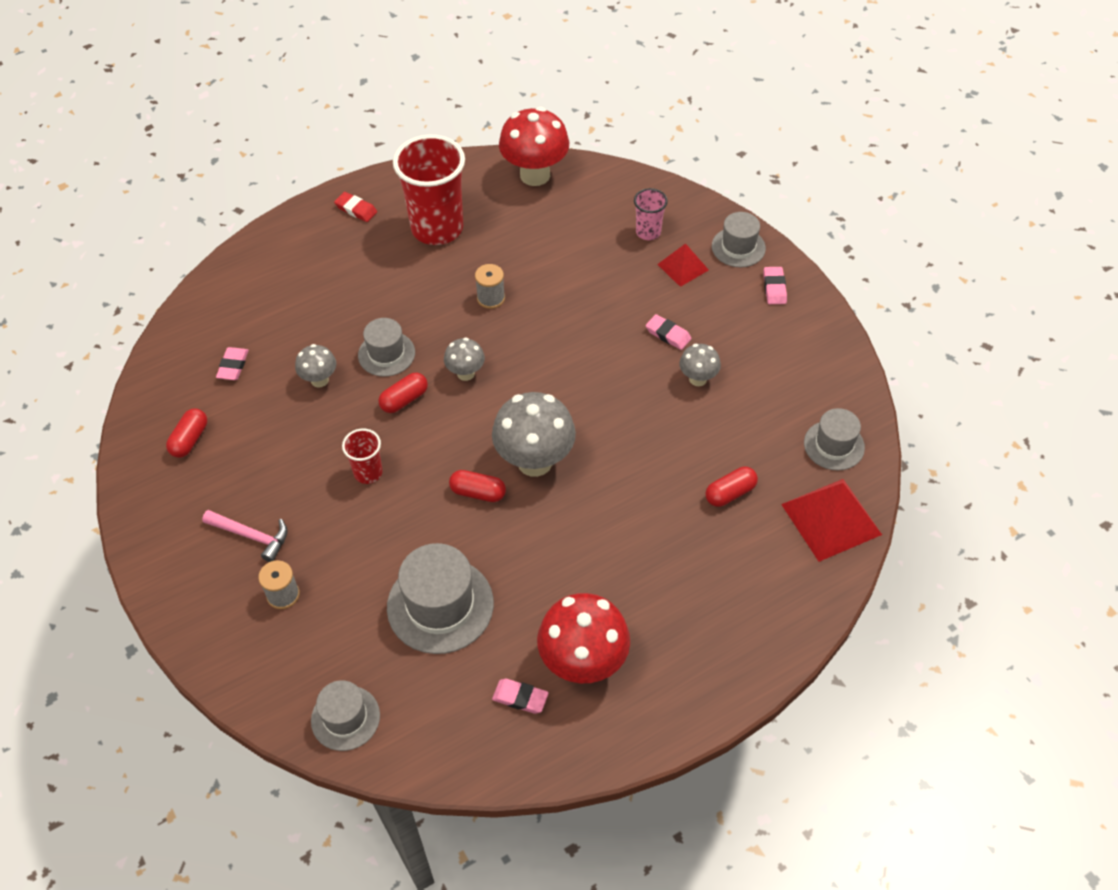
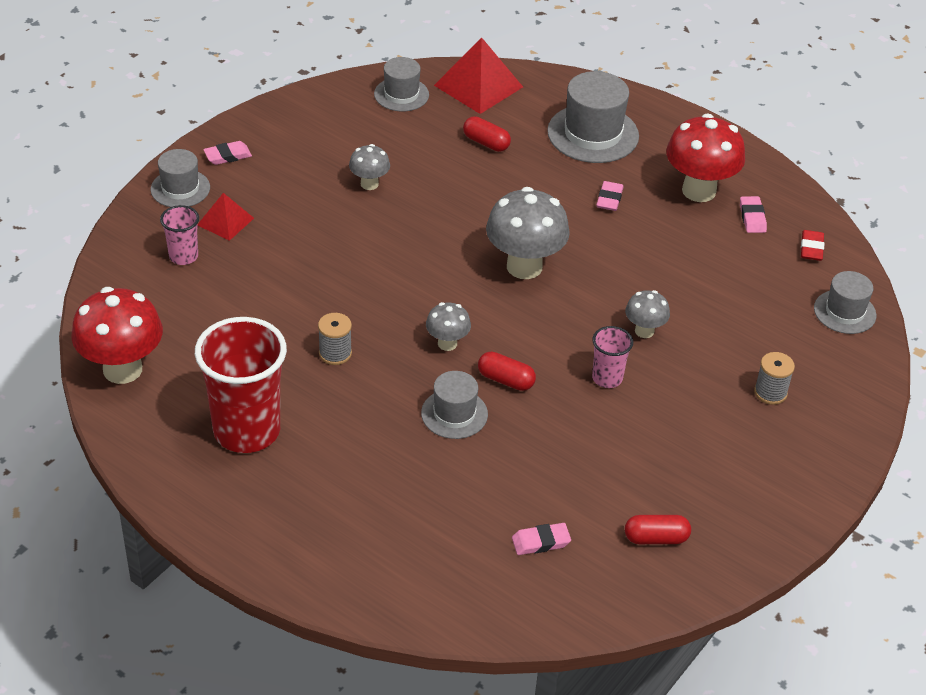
camera: 115 degrees left, 10 degrees down
(252, 536) = (729, 439): pink hammer -> none
(319, 380) = (518, 457): grey mushroom -> grey mushroom (644, 331)
(356, 209) = (244, 519): red eraser -> red eraser (811, 248)
(368, 472) = (607, 378): red cup -> pink cup
(440, 605) = (707, 286): grey hat -> grey hat (593, 134)
(478, 492) = (581, 295): red capsule -> none
(668, 334) = (323, 213): pink eraser -> pink eraser (609, 199)

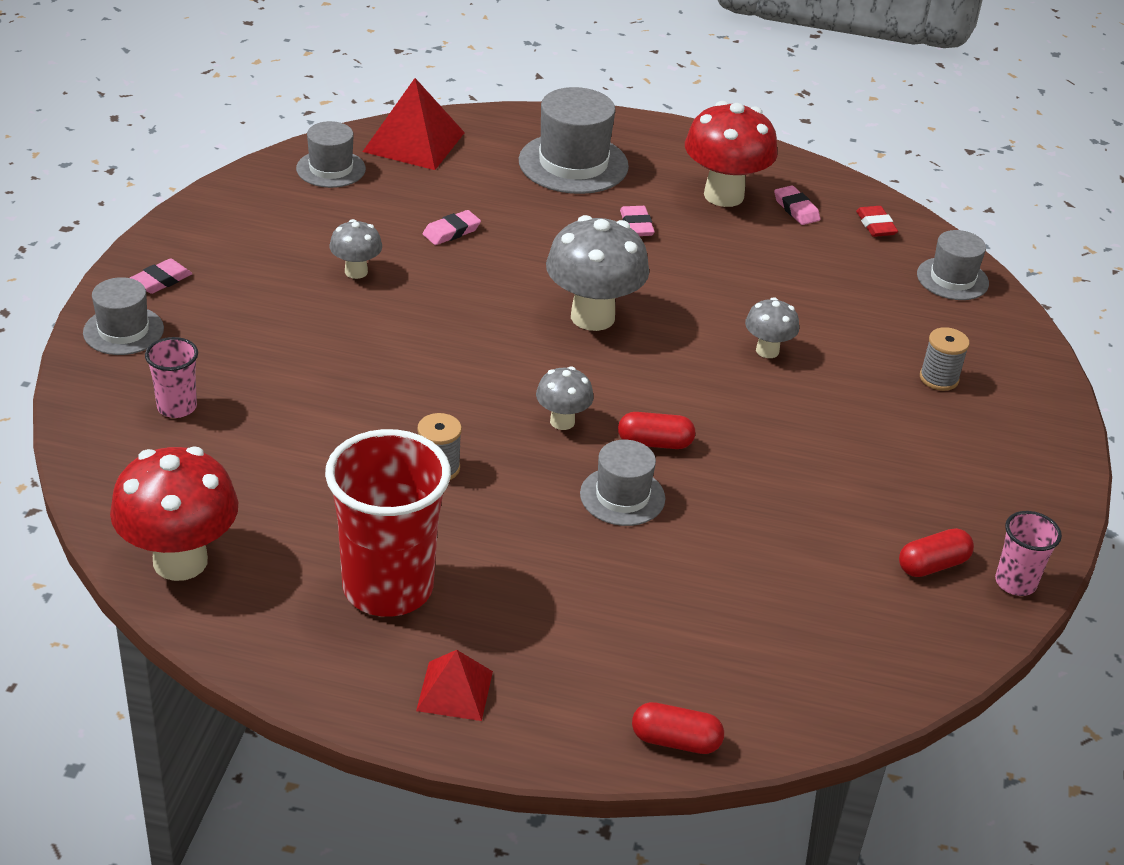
camera: 25 degrees left, 5 degrees down
(225, 221) = (205, 354): red pyramid -> red pyramid (455, 690)
(486, 143) = (462, 198): red capsule -> red capsule (675, 741)
(541, 542) = (814, 608): pink eraser -> pink eraser (451, 231)
(607, 378) = (763, 410): pink cup -> pink cup (1015, 583)

